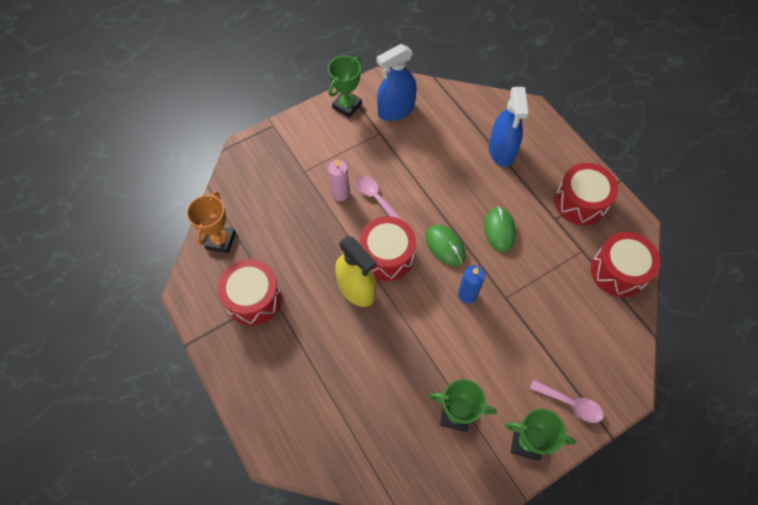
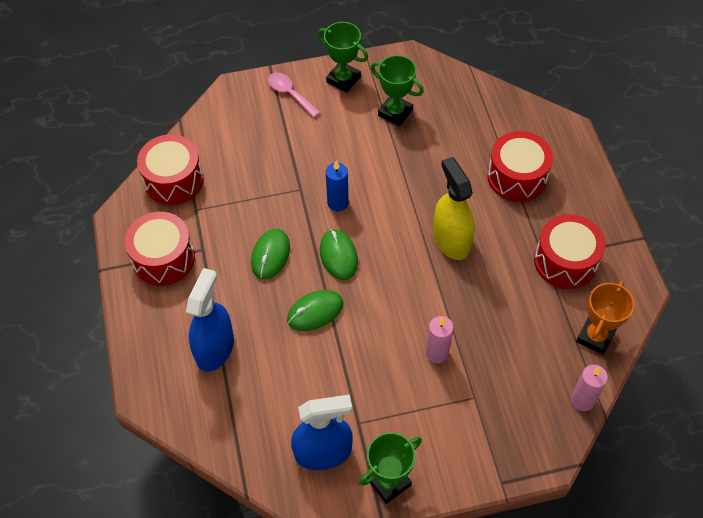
camera: 160 degrees left, 5 degrees down
(225, 191) = (582, 400): none -> pink candle
(375, 198) = (395, 334): pink spoon -> none
(387, 256) = (407, 264): red drum -> red drum (517, 177)
(443, 196) = (315, 312): none -> green mouse

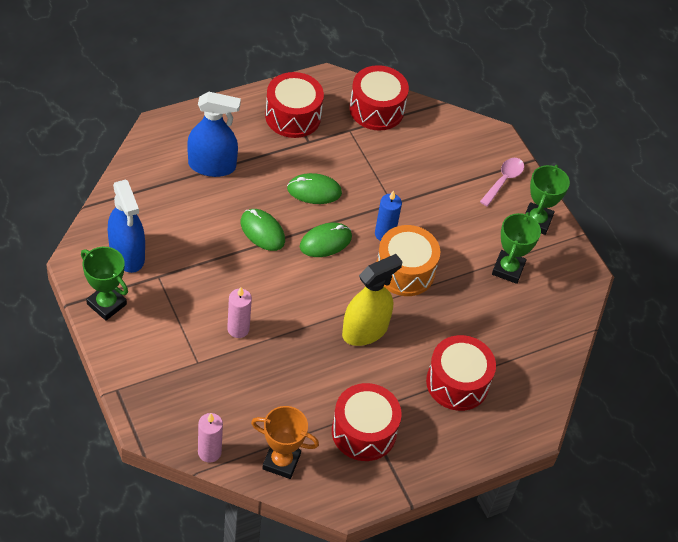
camera: 70 degrees right, 5 degrees down
(385, 194) = (405, 271): none -> orange drum

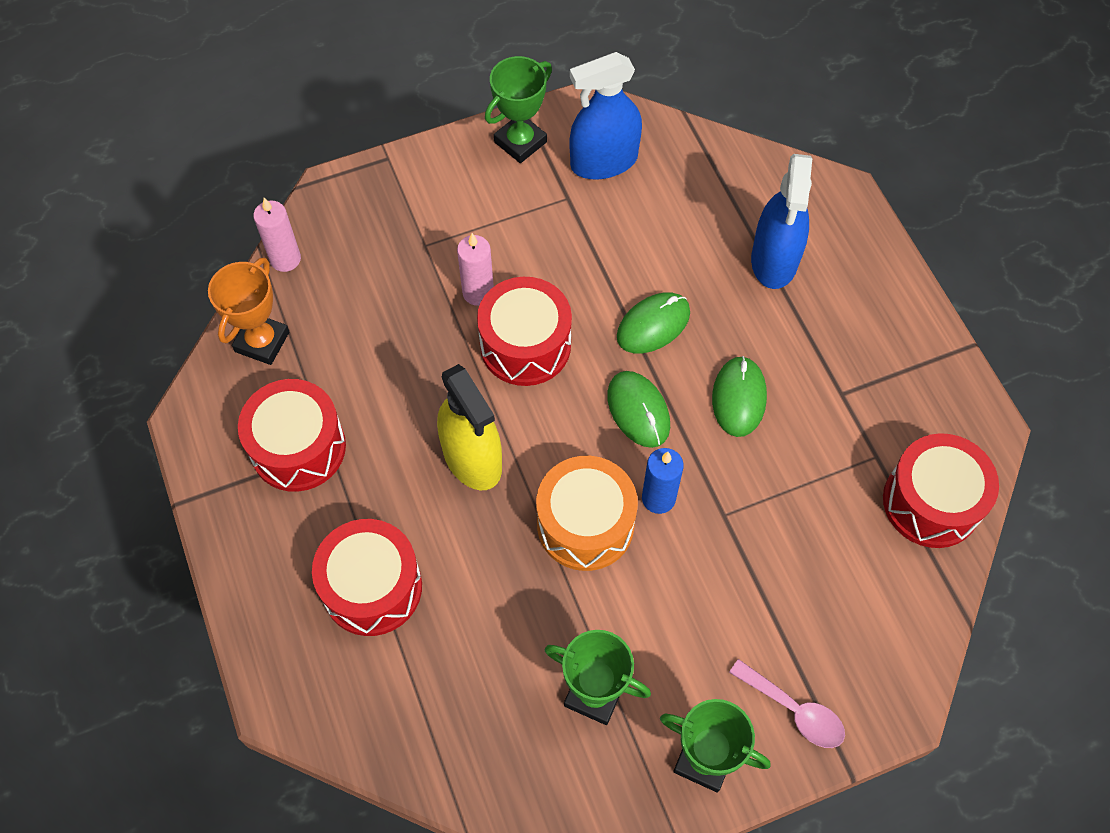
camera: 100 degrees right, 10 degrees up
(293, 116) = (893, 372): red drum -> red drum (525, 345)

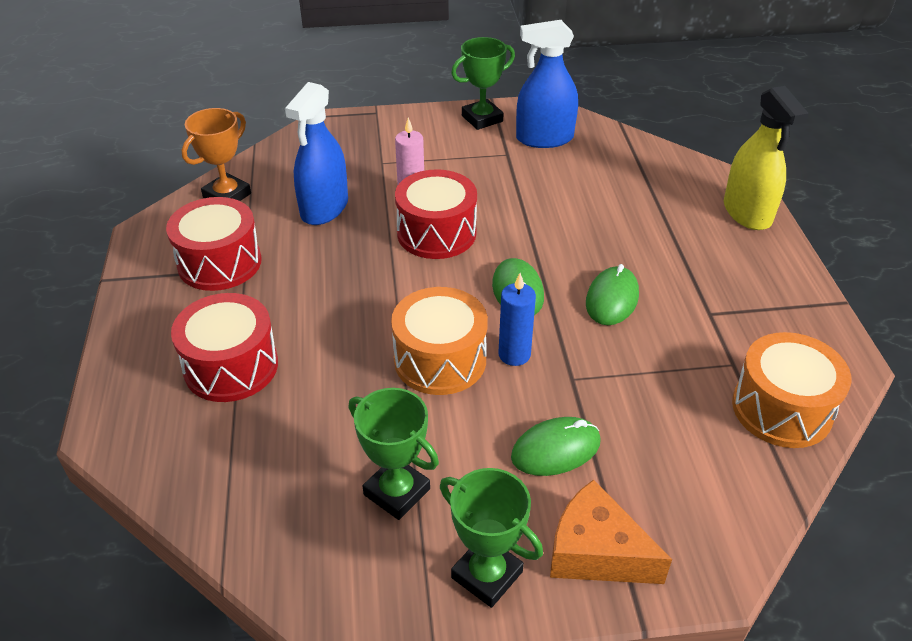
camera: 15 degrees right, 20 degrees down
(285, 259) = (270, 153): pink candle -> none
(472, 458) = (359, 296): yellow spray bottle -> yellow spray bottle (747, 213)
(653, 325) = (551, 239): green mouse -> green mouse (555, 449)
(774, 260) = (670, 216): blue spray bottle -> blue spray bottle (324, 208)
(794, 710) = (596, 552): pink spoon -> orange cheese
(931, 502) = (781, 409): red drum -> orange drum

